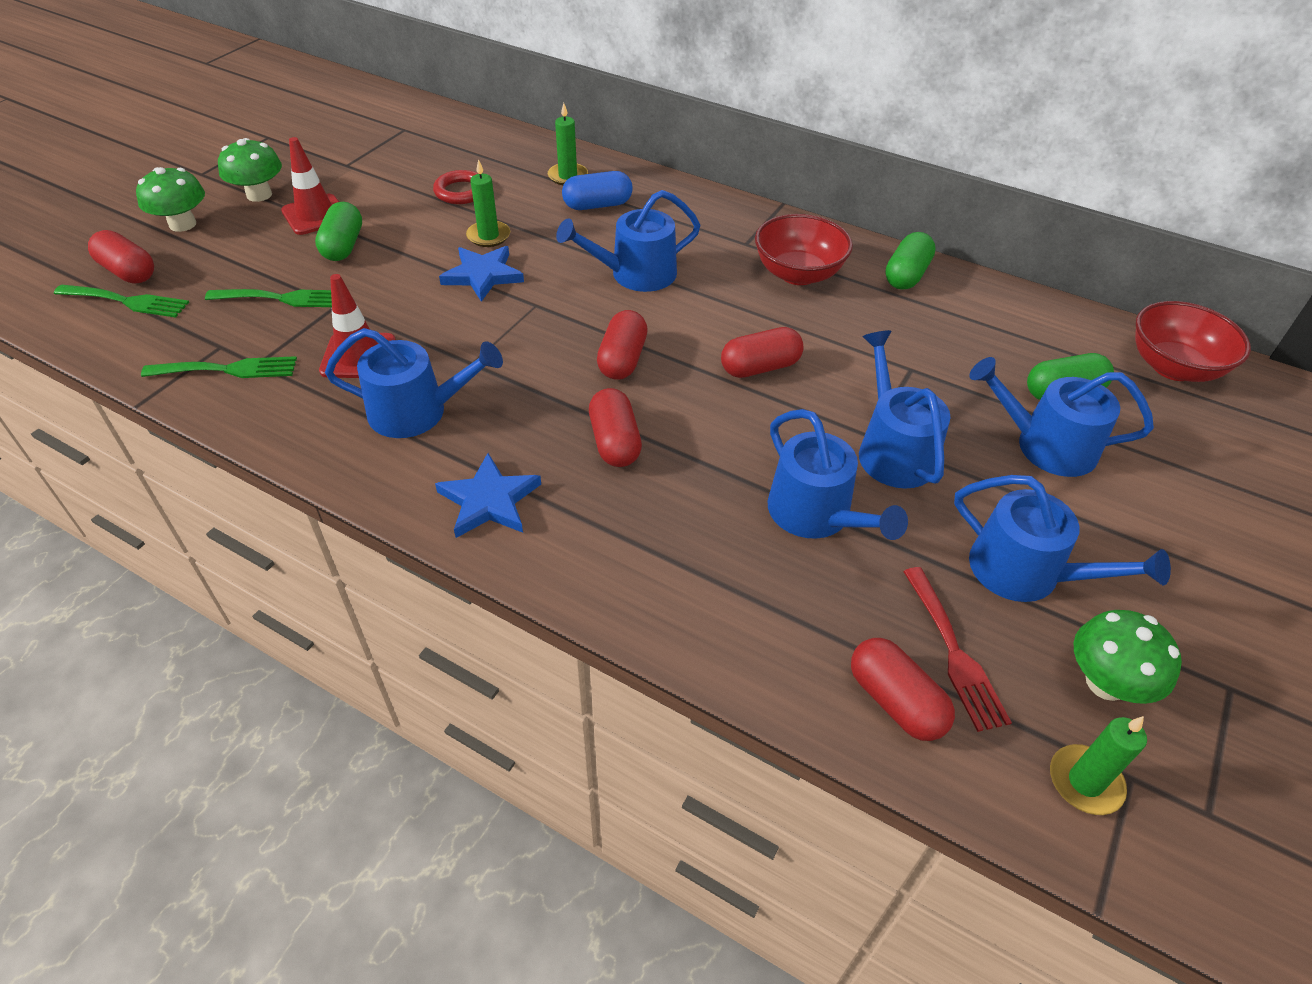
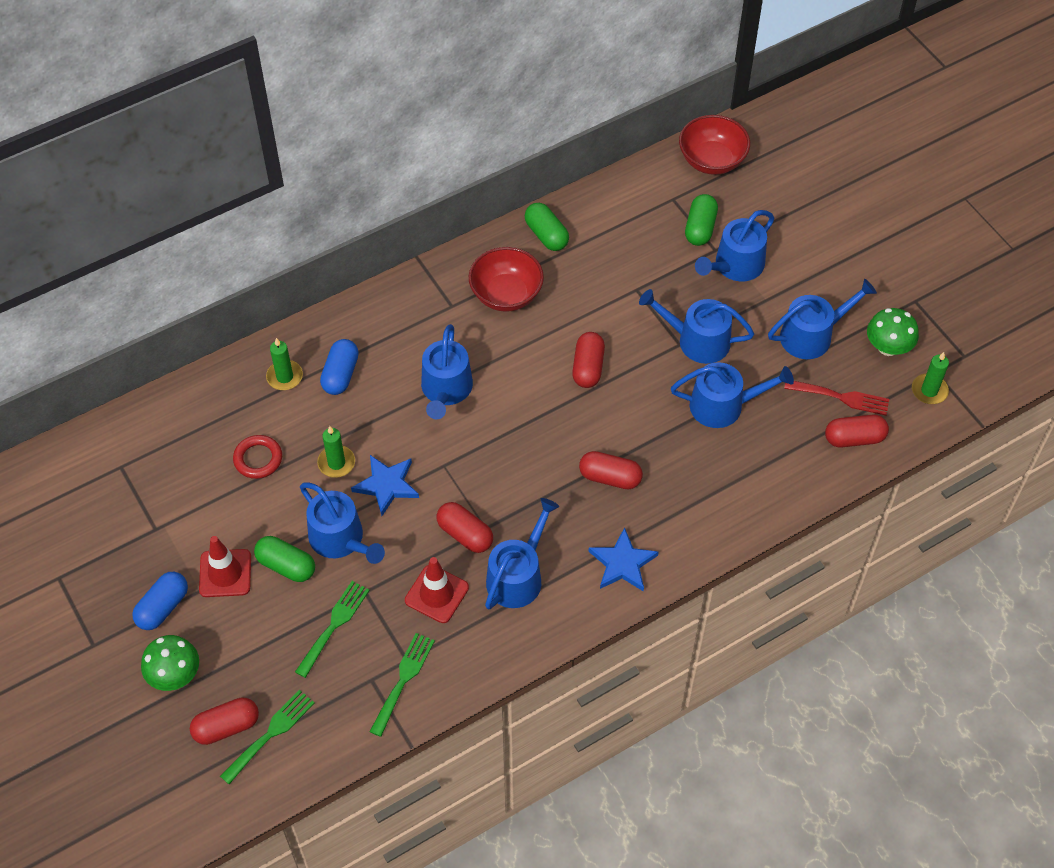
camera: 60 degrees left, 10 degrees up
(259, 195) = (163, 607): green mushroom -> blue capsule
(395, 268) = (340, 539): none -> blue watering can
(622, 359) = (535, 439): red capsule -> red capsule (465, 534)

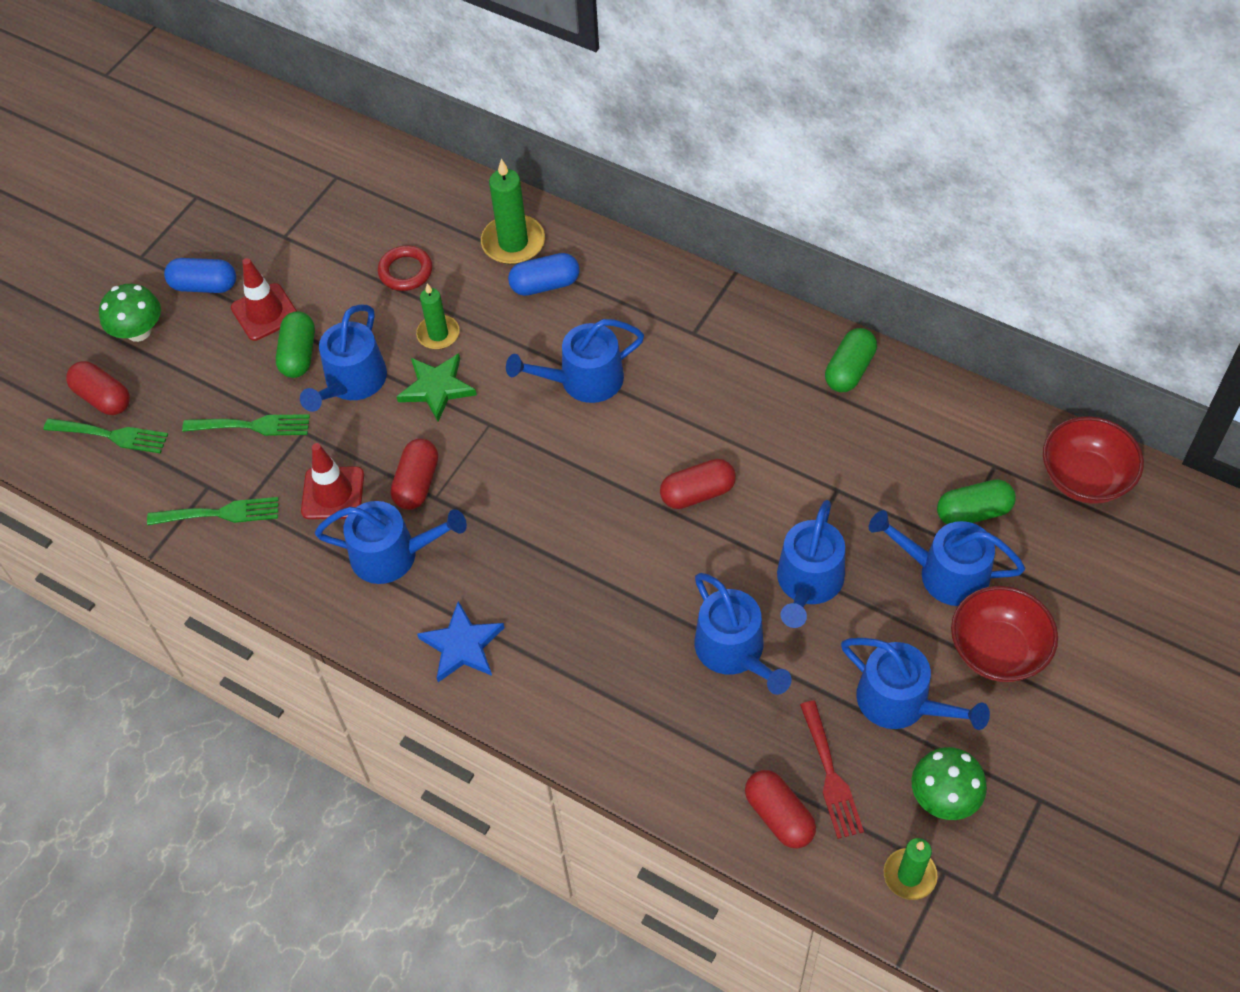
camera: 65 degrees right, 0 degrees up
(284, 377) = (513, 243): green candle -> green candle, size x1.54
(386, 485) = (437, 388): blue star -> green star
(506, 294) = (742, 373): red bowl -> red bowl (997, 651)
(610, 477) = (566, 582): red capsule -> none
(697, 340) = (808, 583): blue watering can -> blue watering can turned 150 degrees counterclockwise

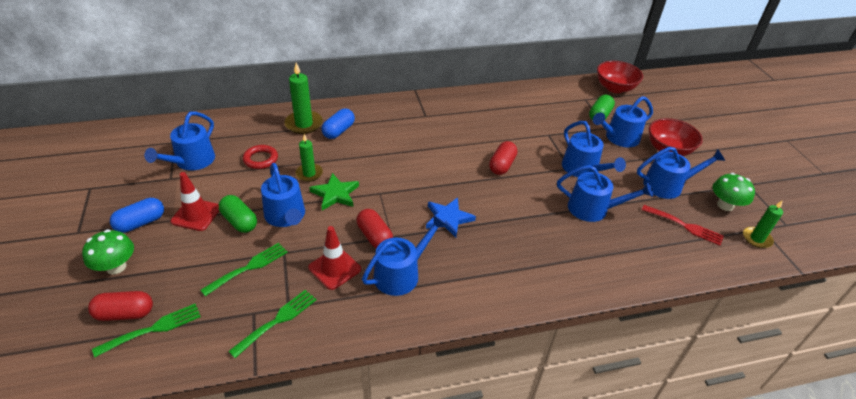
camera: 50 degrees left, 15 degrees down
(462, 645) = (485, 288): blue star -> blue star (448, 218)
(583, 380) = (401, 154): blue watering can -> blue watering can (191, 161)
(779, 816) = (692, 254): red capsule -> none
(849, 370) = (499, 98): green capsule -> none

